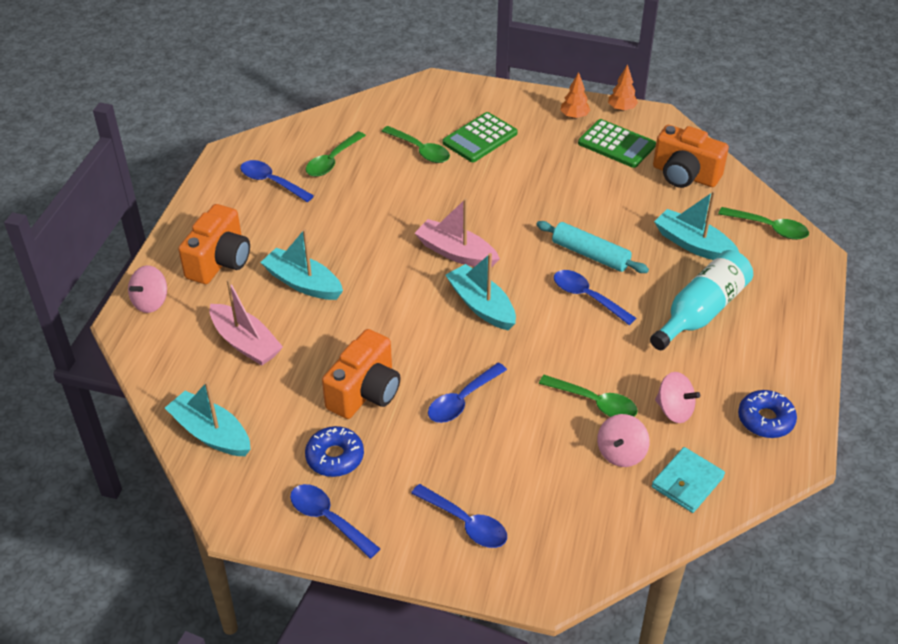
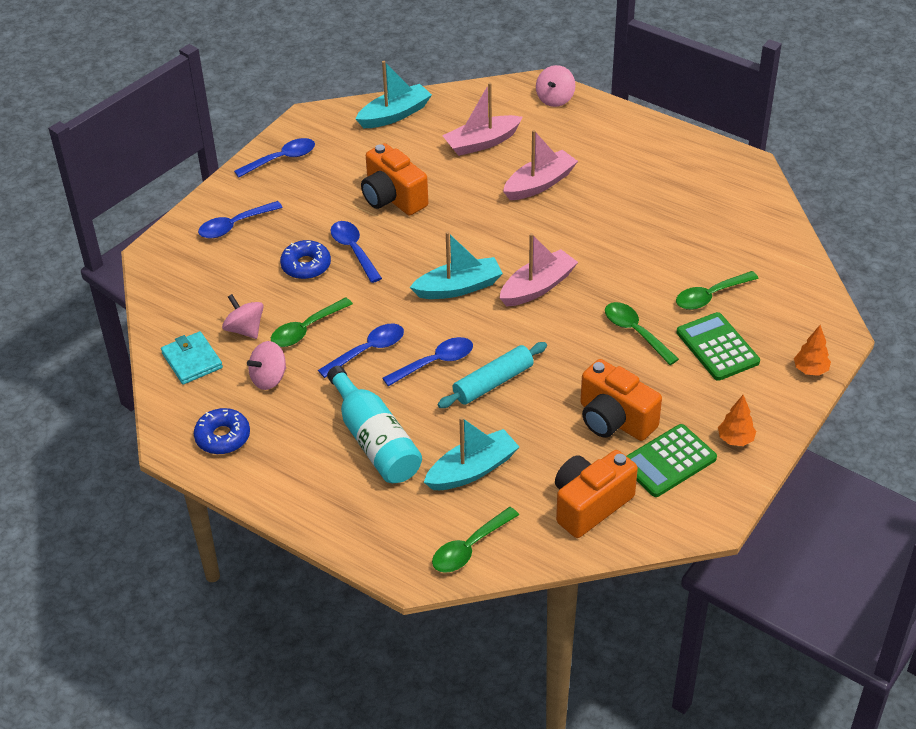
camera: 110 degrees right, 0 degrees up
(151, 302) = (555, 99): pink spinning top -> pink spinning top turned 120 degrees counterclockwise
(220, 261) = (589, 140): orange camera -> orange camera (614, 420)
(271, 182) = (692, 185): blue spoon -> blue spoon (368, 351)
(303, 283) = (539, 184): turquoise boat -> pink boat
(332, 161) = (713, 230): green spoon -> green spoon (635, 332)
(335, 457) = (336, 171): blue donut -> blue donut (306, 265)
(621, 109) = (738, 489): orange tree -> orange tree (810, 370)

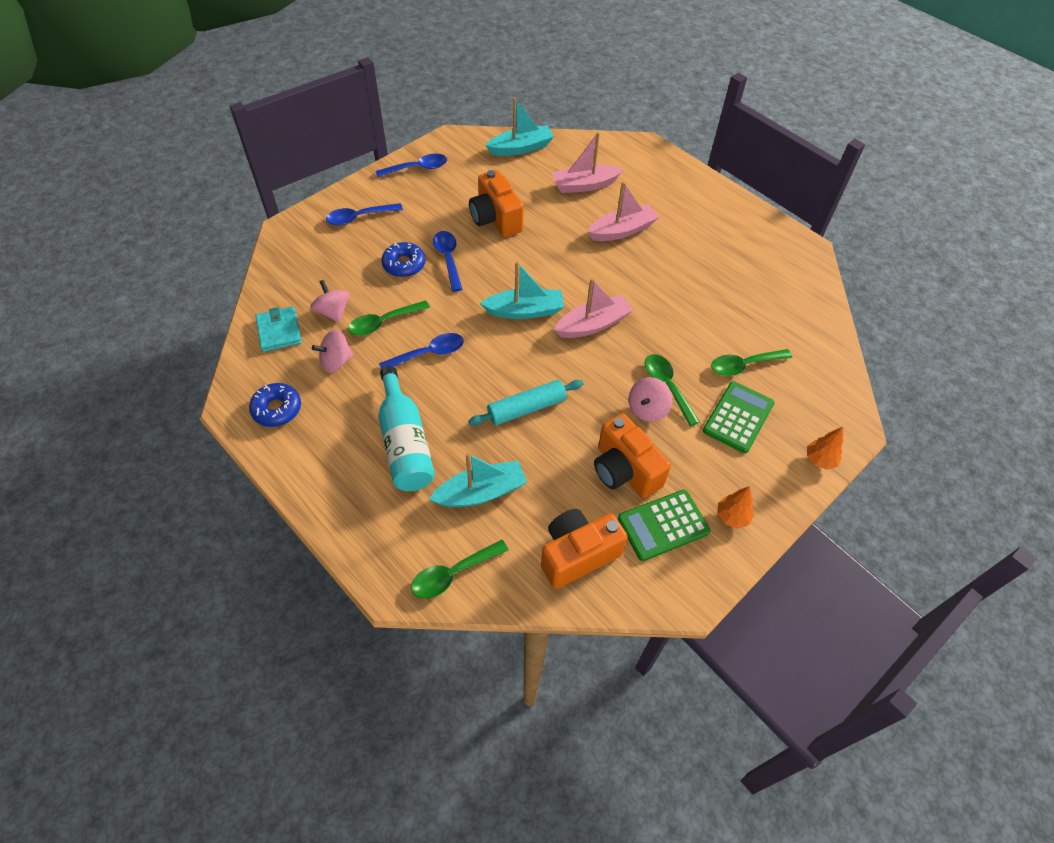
camera: 10 degrees right, 10 degrees up
(435, 363) = (482, 378): blue spoon -> none
(555, 99) = (656, 159): pink spinning top -> pink spinning top (647, 409)
(717, 347) = (738, 417): green calculator -> green calculator turned 45 degrees clockwise

